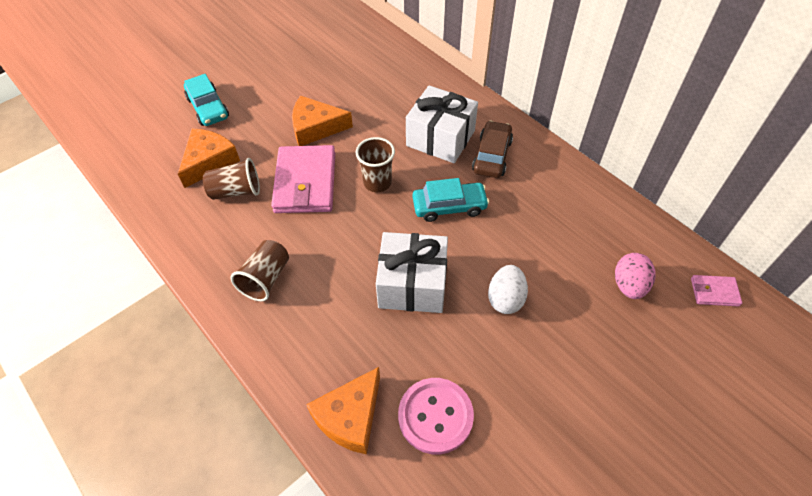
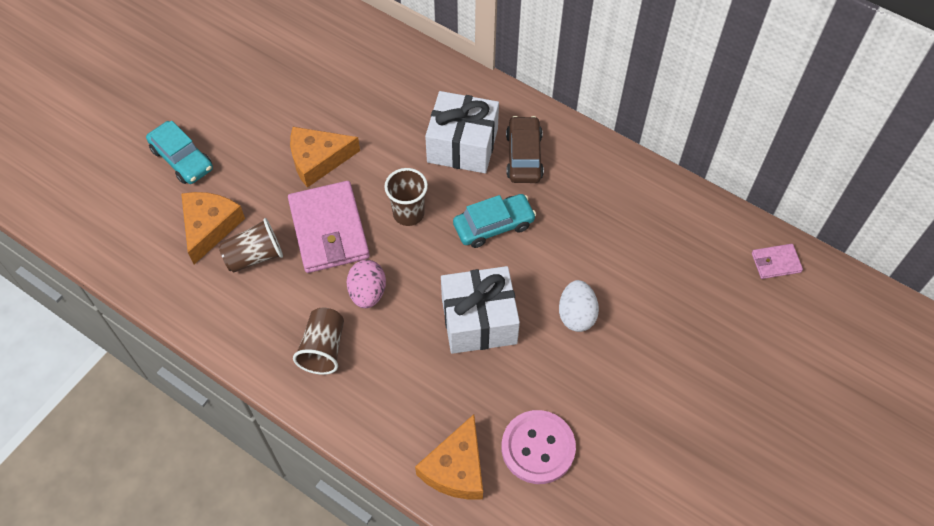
camera: 15 degrees left, 5 degrees up
(629, 285) = (693, 274): pink egg -> pink egg (367, 293)

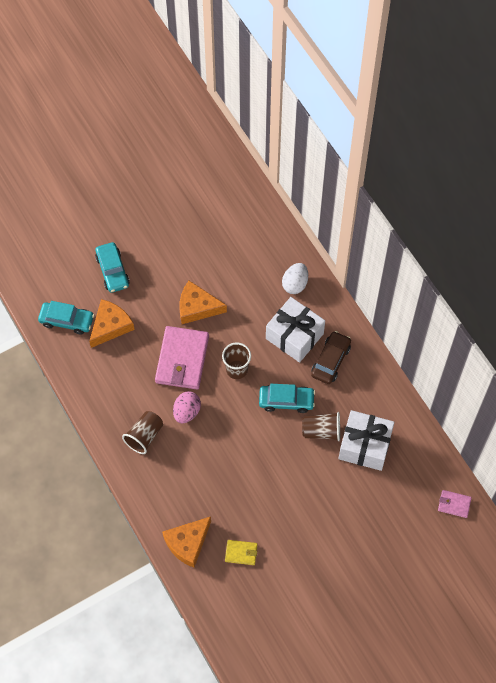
camera: 25 degrees right, 5 degrees up
(144, 243) = (67, 320): none -> turquoise car
(254, 256) = (129, 358): brown cup -> brown cup (321, 431)
(479, 321) = (245, 460): white gift -> white gift (365, 446)
(538, 448) = (241, 553): pink button -> yellow wallet
(576, 315) = (307, 482): white egg -> white egg (295, 284)

